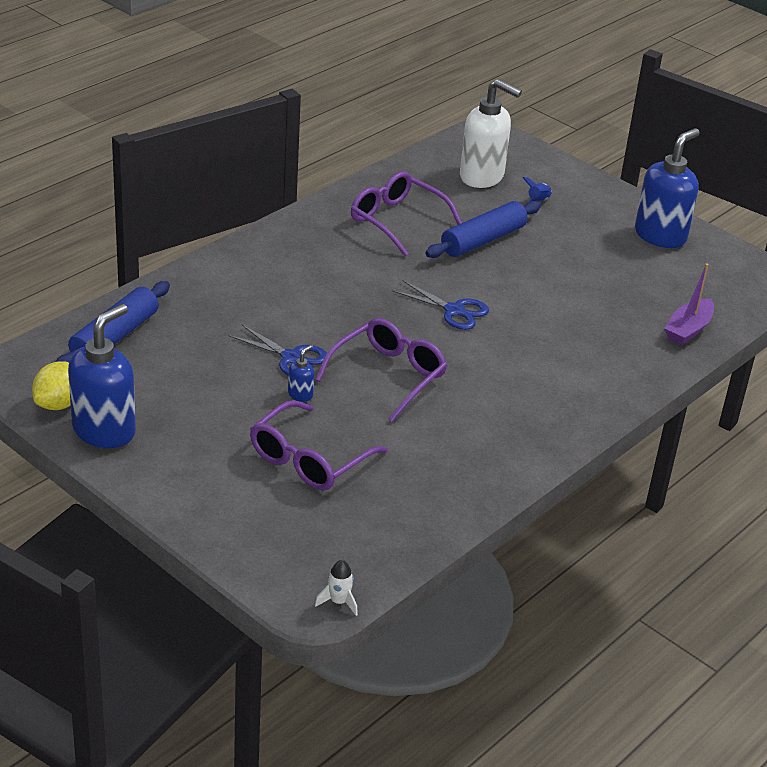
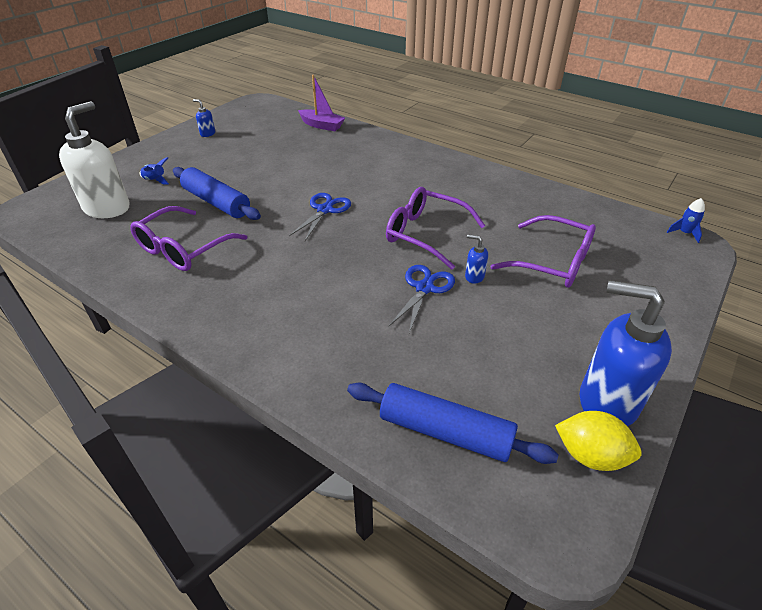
camera: 95 degrees left, 5 degrees up
(339, 602) = (684, 233): white rocket -> blue rocket
(660, 236) = (207, 134): blue soap dispenser -> blue soap dispenser, size x0.42

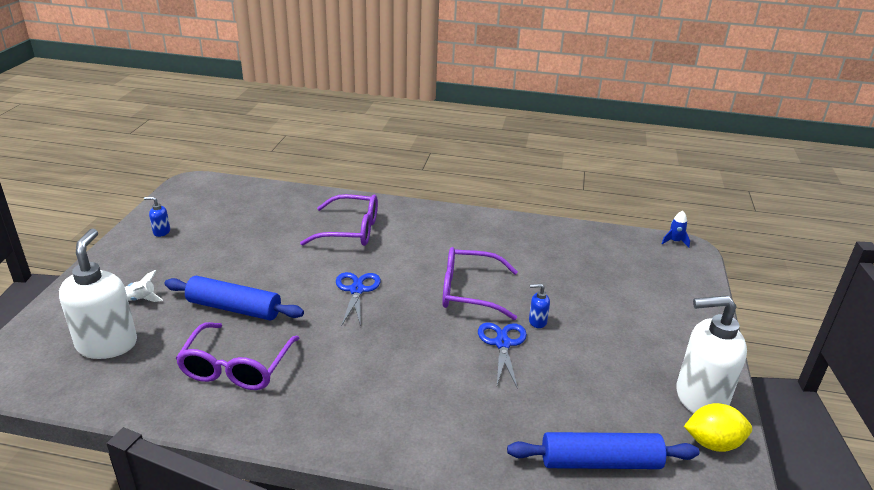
camera: 25 degrees left, 10 degrees down
(155, 180) = (141, 299): blue rocket -> white rocket
(322, 125) = (287, 199): purple boat -> none
(553, 262) = (592, 292): purple glasses -> purple glasses (350, 230)
(606, 402) = (699, 398): blue soap dispenser -> white soap dispenser

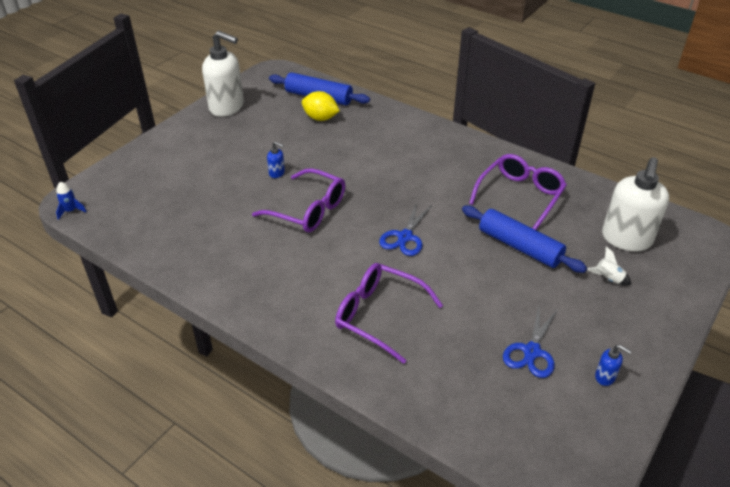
camera: 155 degrees left, 10 degrees up
(502, 343) = (317, 165): blue scissors -> blue scissors (531, 351)
(713, 443) = (249, 90): yellow lemon -> yellow lemon (320, 118)

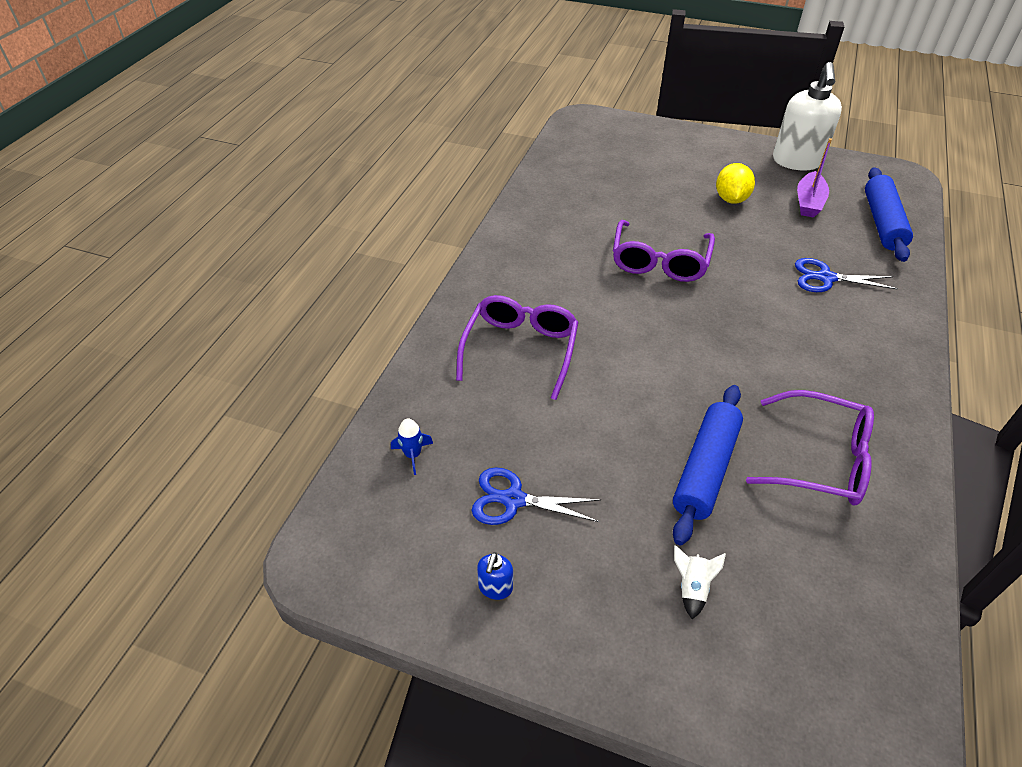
camera: 75 degrees right, 5 degrees up
(71, 211) = (570, 121): blue rocket -> blue rocket (413, 455)
(277, 173) = (707, 224): blue soap dispenser -> none
(279, 119) = (808, 202): none -> purple boat
(320, 118) = (839, 234): yellow lemon -> yellow lemon (731, 199)
(405, 237) = (659, 349): blue scissors -> blue scissors (825, 278)
(626, 239) = (802, 614): white soap dispenser -> none

